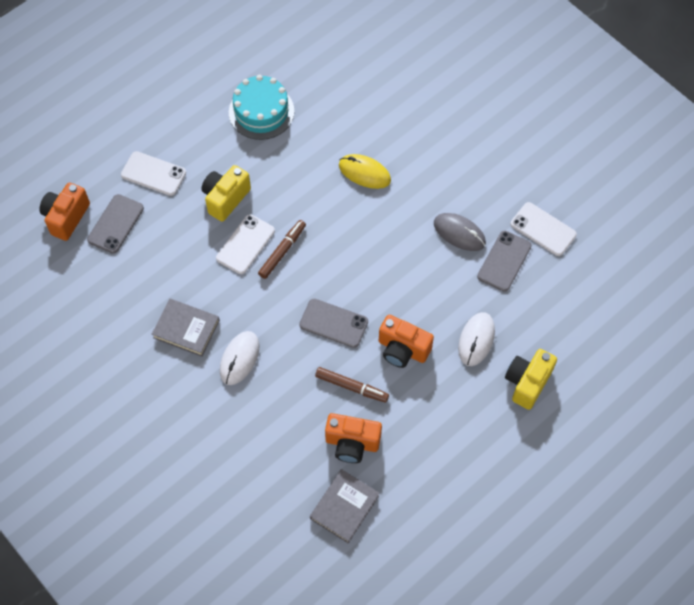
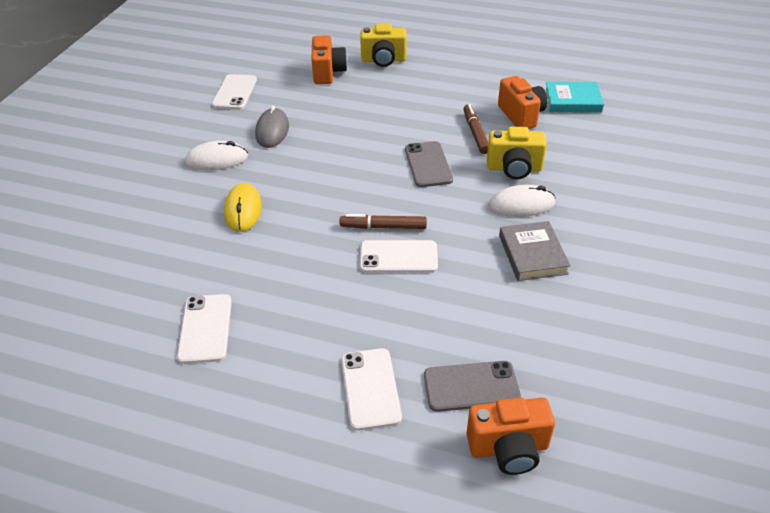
camera: 120 degrees left, 20 degrees down
(225, 199) = (354, 300): yellow camera -> yellow camera (514, 168)
(261, 111) = (205, 328): turquoise cake -> white phone
(344, 507) = (572, 101): grey book -> turquoise book
(402, 349) = (414, 121): orange camera -> orange camera (328, 72)
(476, 340) = (370, 91): white mouse -> white mouse (217, 159)
(504, 261) = (283, 100): grey phone -> none

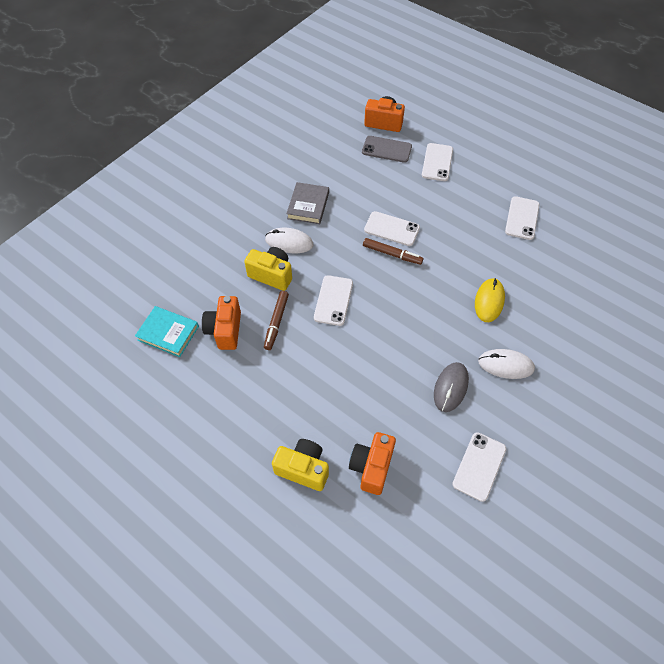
camera: 160 degrees left, 15 degrees up
(428, 164) = (333, 300): grey phone -> white phone

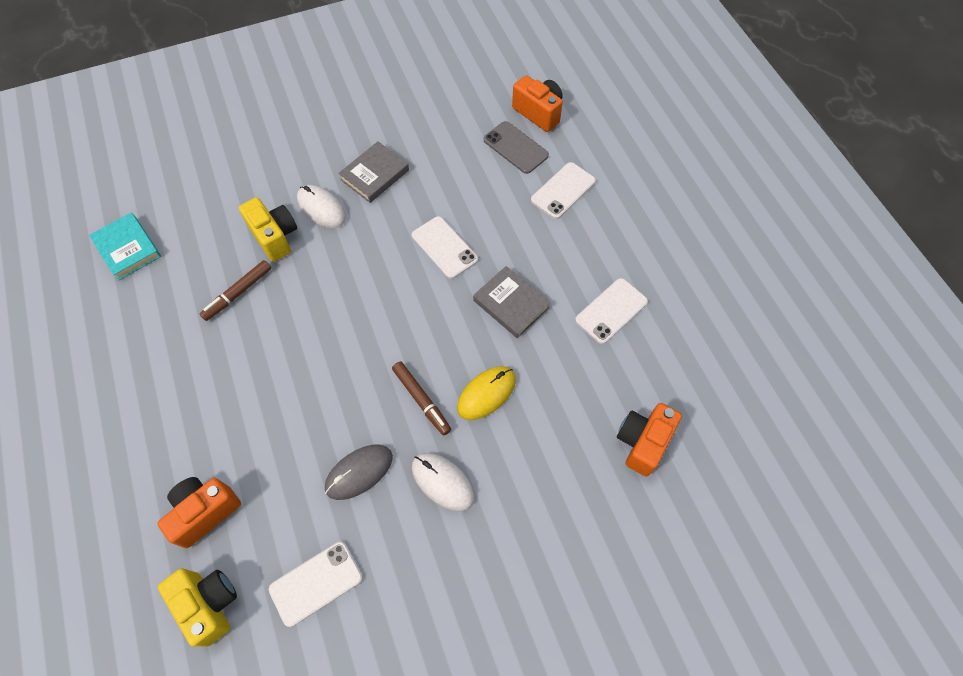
camera: 30 degrees right, 5 degrees up
(225, 330) = (182, 275): orange camera -> orange camera (642, 442)
(303, 469) = (138, 471): yellow camera -> yellow camera (209, 604)
(333, 300) = (315, 299): white phone -> none
(392, 254) = (421, 278): brown marker -> brown marker (421, 400)
(460, 242) = (511, 304): none -> grey book

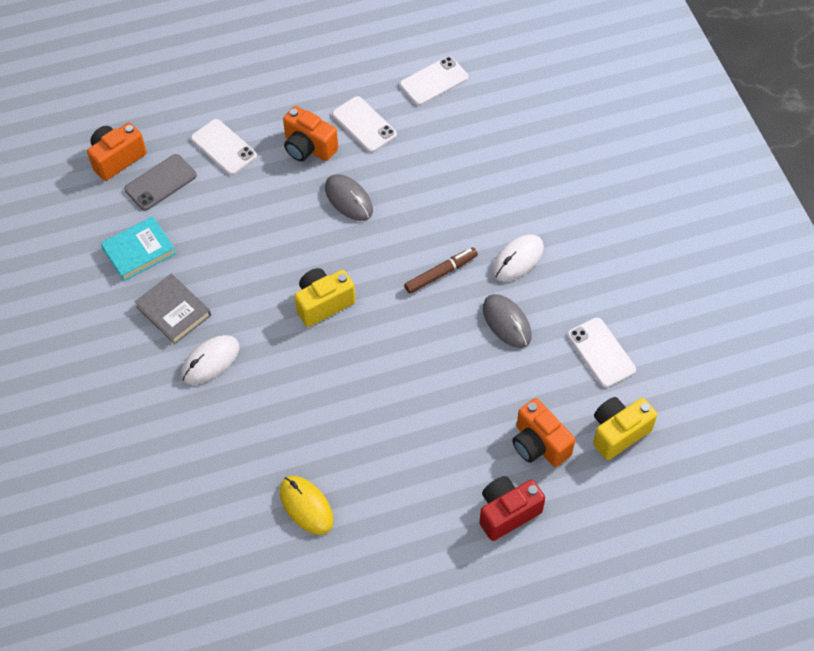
camera: 85 degrees left, 5 degrees down
(128, 248) = (236, 555): turquoise book -> turquoise book (139, 251)
(130, 480) = (507, 513): none -> red camera
(238, 293) = (309, 435): brown marker -> none
(275, 237) = (241, 405): yellow camera -> yellow camera (323, 303)
(444, 247) = (277, 250): white phone -> white phone (434, 81)
(486, 393) = (438, 223): yellow mouse -> yellow mouse (306, 506)
(511, 304) = (348, 199): grey book -> grey mouse
(642, 442) = (489, 118): orange camera -> orange camera (308, 147)

